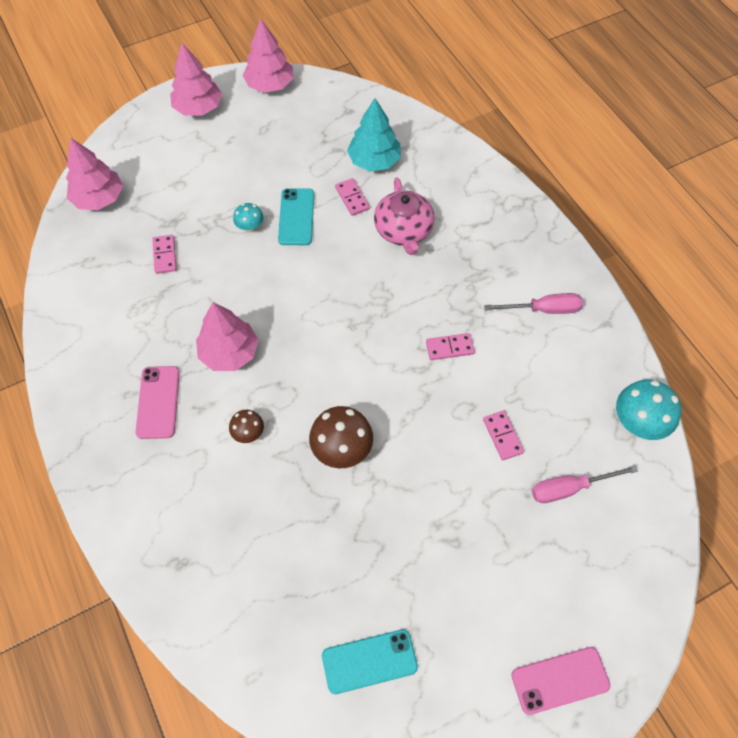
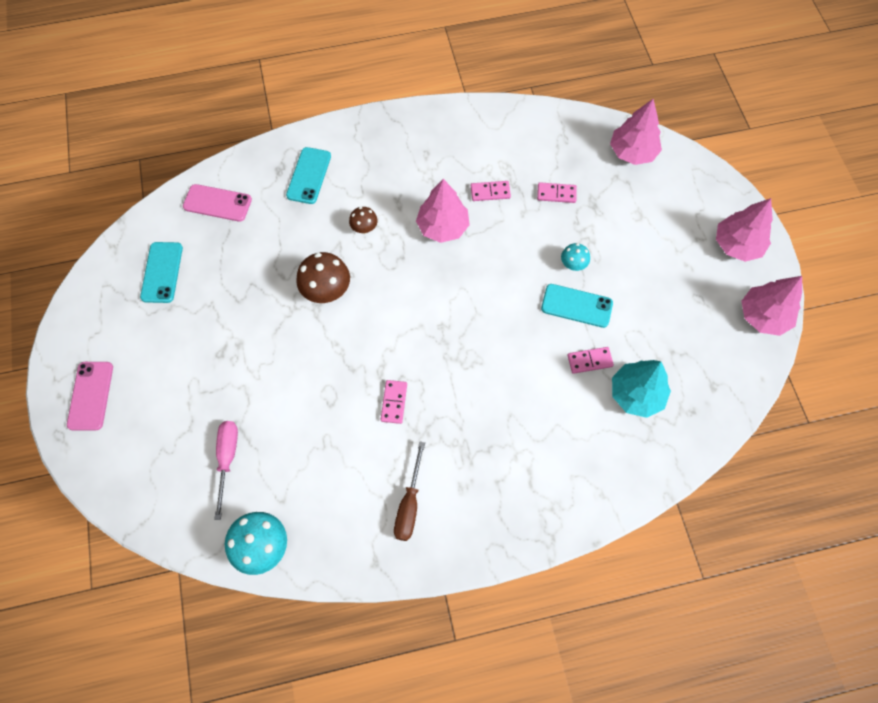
camera: 105 degrees right, 5 degrees up
(158, 402) = (412, 172): pink phone -> pink phone (217, 203)
(183, 522) = (309, 176): none -> turquoise phone
(403, 230) = (538, 399): pink teapot -> none
(502, 436) = (293, 420): pink domino -> pink domino (490, 192)
(543, 309) = (409, 504): pink screwdriver -> brown screwdriver

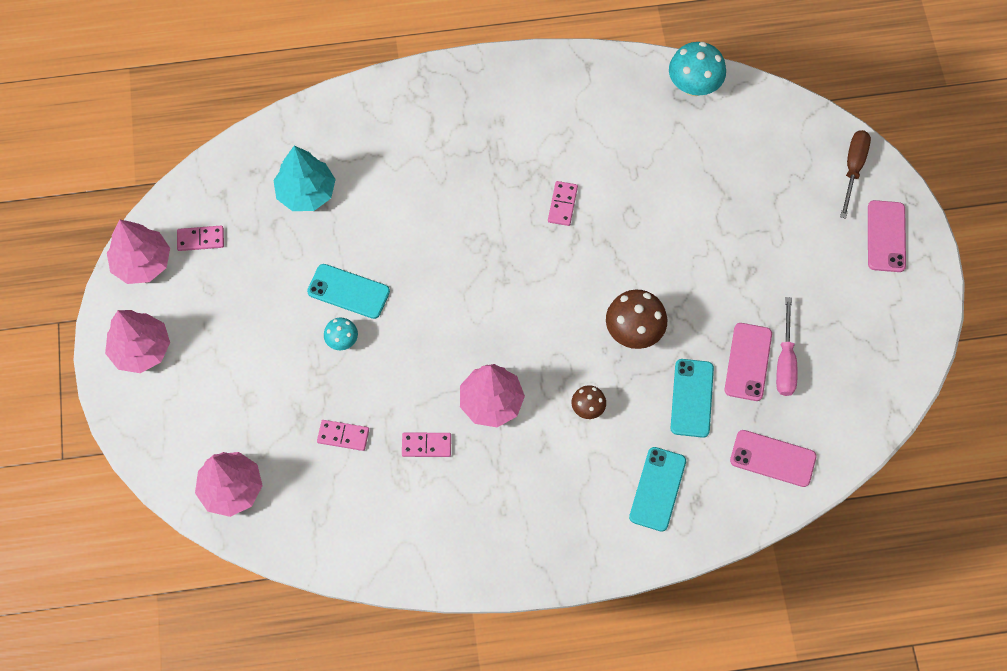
camera: 175 degrees left, 0 degrees up
(162, 272) = (830, 371): turquoise phone -> turquoise phone (692, 398)
(227, 459) = (734, 163): pink screwdriver -> pink screwdriver (785, 361)
(230, 274) = (748, 362): none -> pink phone
(409, 504) = (552, 110): brown screwdriver -> brown screwdriver (853, 168)
(589, 361) = (347, 230): pink domino -> pink domino (201, 239)

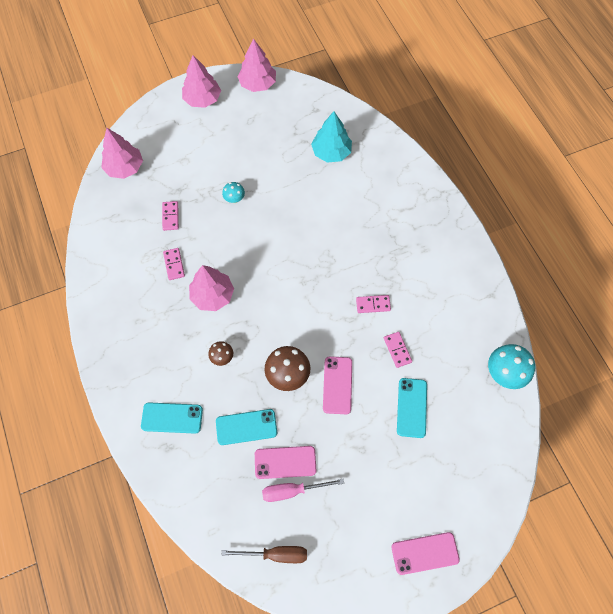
camera: 75 degrees right, 0 degrees up
(201, 239) = (282, 107): pink domino -> pink domino (397, 350)
(348, 291) = (269, 193): turquoise phone -> turquoise phone (412, 407)
(773, 458) = (212, 497): pink phone -> pink phone (337, 385)
(853, 168) = (477, 513): brown screwdriver -> brown screwdriver (276, 554)

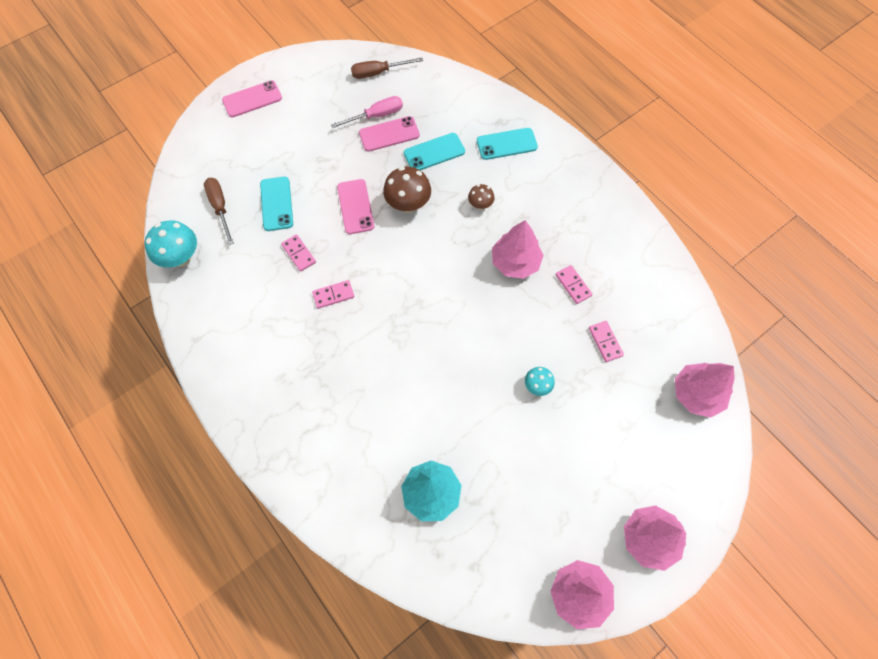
camera: 165 degrees right, 0 degrees up
(466, 417) = (220, 207): none -> brown screwdriver

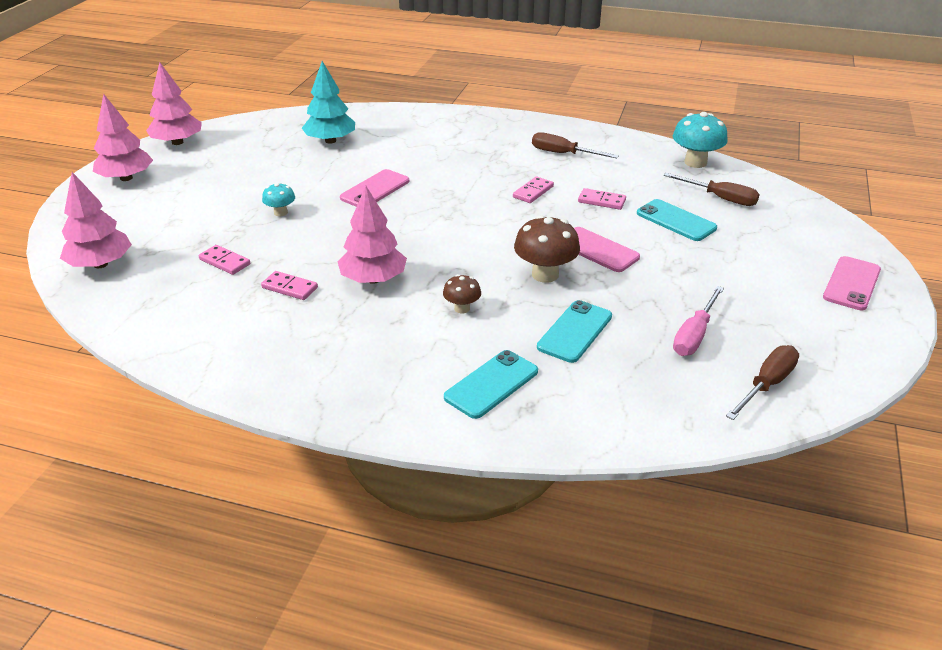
camera: 145 degrees right, 30 degrees down
(260, 334) = (563, 154): none -> brown screwdriver
(389, 134) = (652, 324): pink phone -> pink phone (375, 189)

